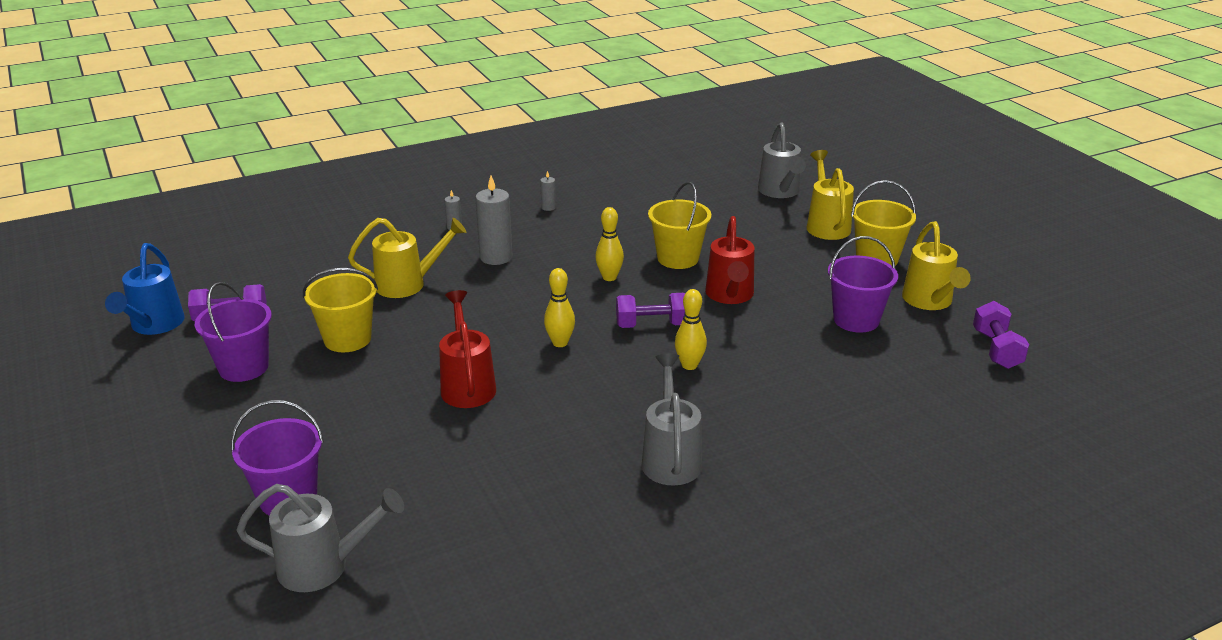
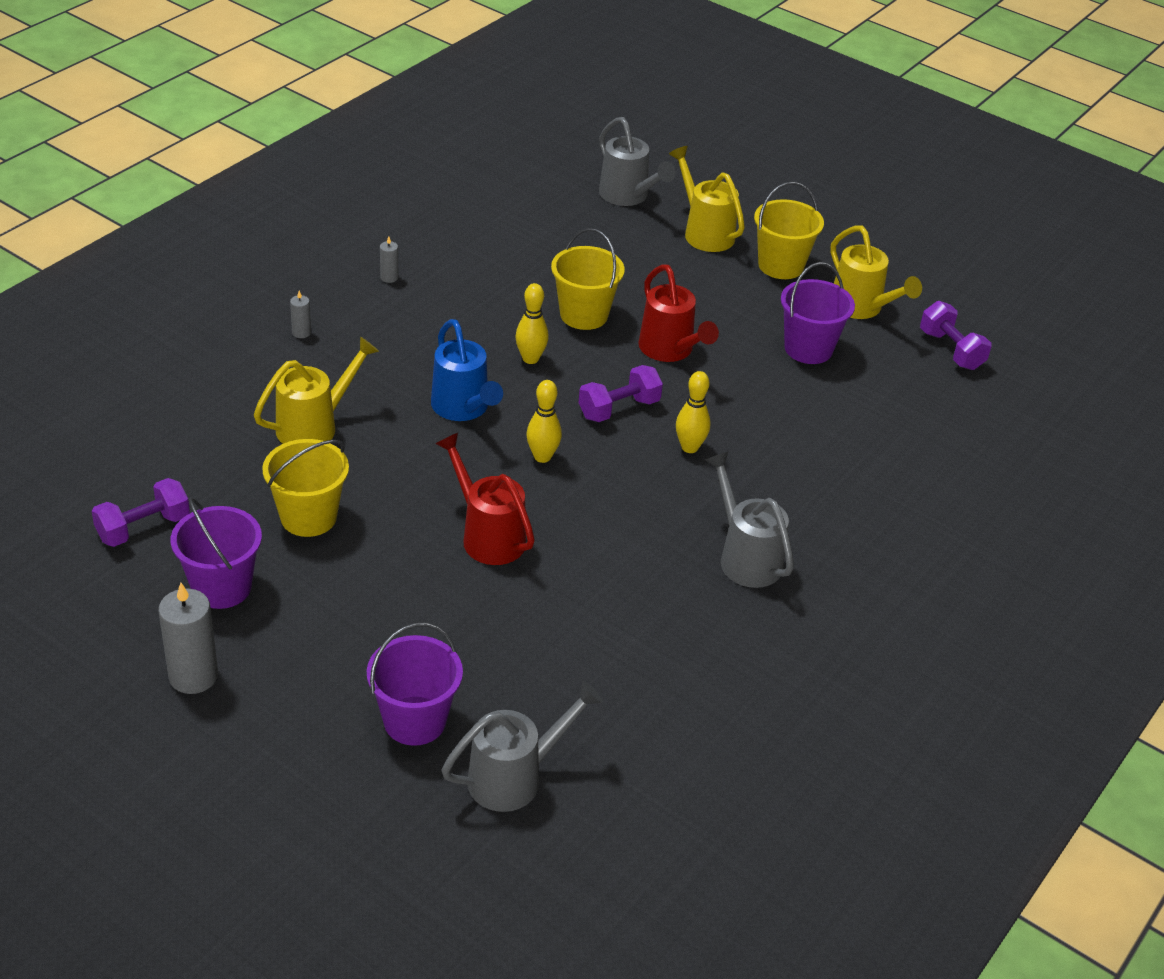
camera: 30 degrees left, 10 degrees up
(154, 325) = (57, 565): blue watering can -> blue watering can (463, 408)
(496, 257) = (385, 363): grey candle -> grey candle (193, 676)

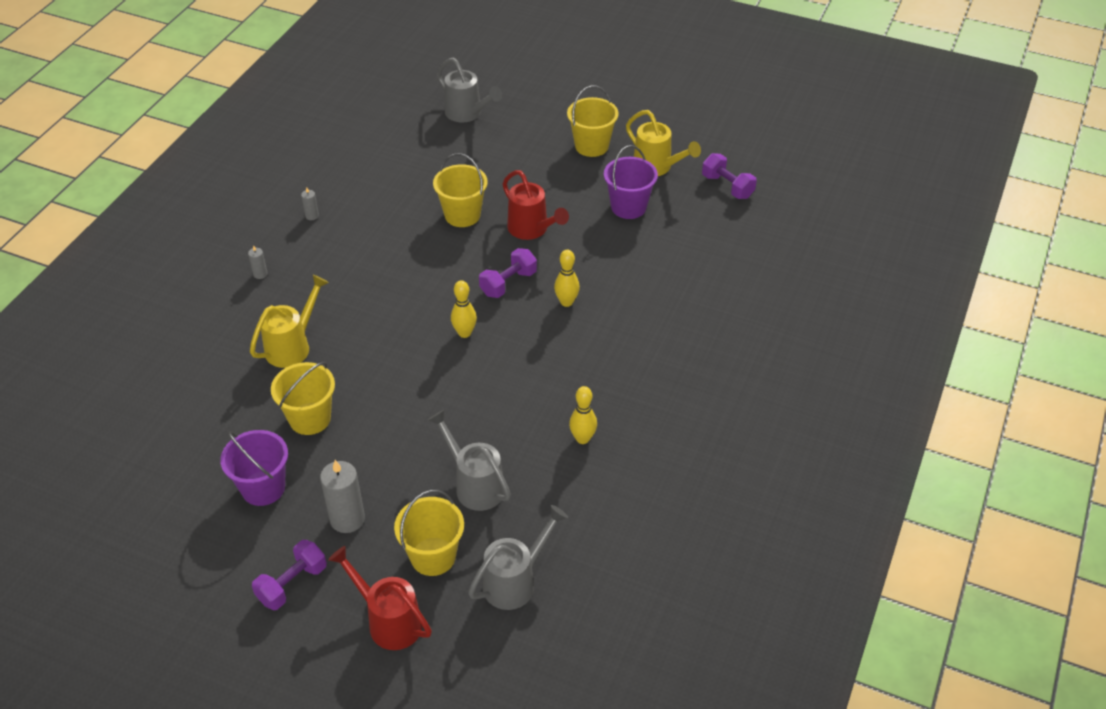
camera: 10 degrees left, 5 degrees up
(143, 528) = (191, 455): purple dumbbell -> purple dumbbell (292, 584)
(193, 676) = (264, 561): grey candle -> grey candle (347, 519)
(415, 721) = (433, 556): purple bucket -> yellow bucket
(463, 408) = (397, 308): blue watering can -> none
(488, 536) = (443, 403): red watering can -> red watering can (389, 621)
(530, 359) = (434, 258): yellow bowling pin -> yellow bowling pin (582, 438)
(704, 232) = (530, 131): yellow watering can -> none
(745, 557) = (628, 377): grey watering can -> grey watering can (475, 485)

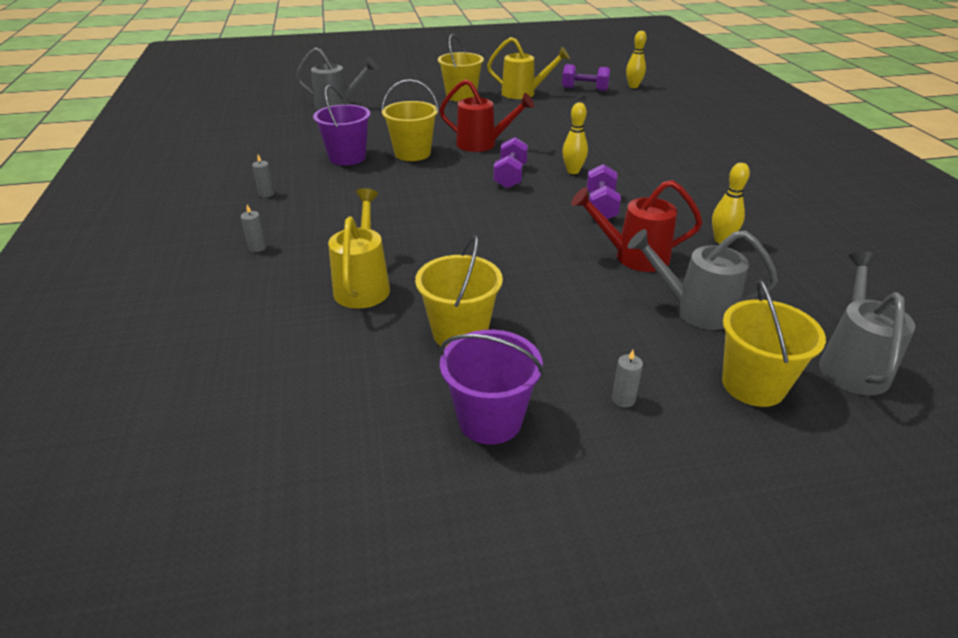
camera: 35 degrees left, 10 degrees down
(292, 584) = (659, 501): purple dumbbell -> purple dumbbell (601, 207)
(347, 519) = (623, 399): grey candle -> grey candle, size x0.48
(389, 621) = (812, 471): red watering can -> red watering can (633, 257)
(464, 333) = (520, 216): yellow bowling pin -> yellow bowling pin (633, 86)
(628, 207) = (535, 114): purple bucket -> purple bucket (347, 157)

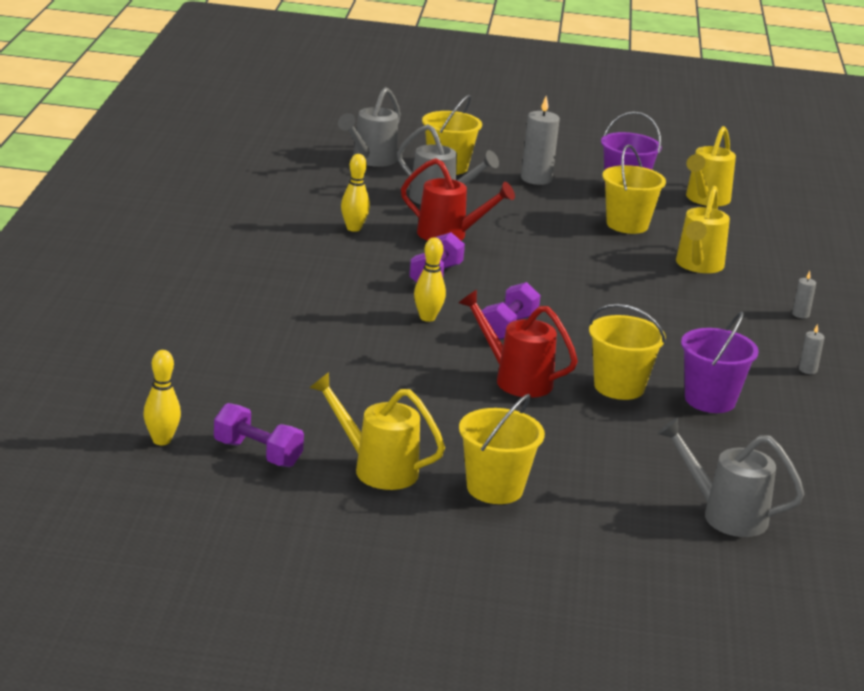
camera: 165 degrees left, 10 degrees down
(360, 435) = (705, 199): none -> yellow watering can
(623, 399) = (536, 179): grey candle -> grey candle, size x2.07

